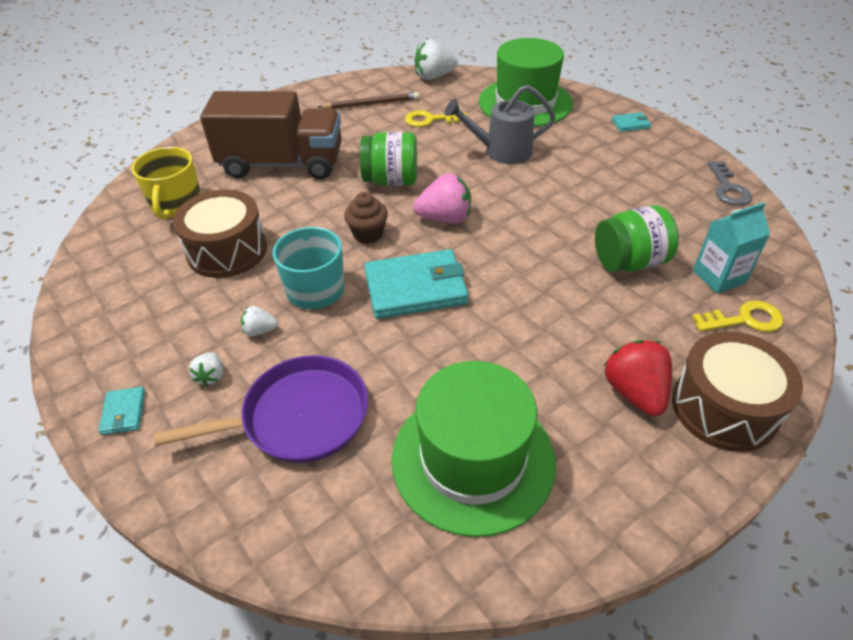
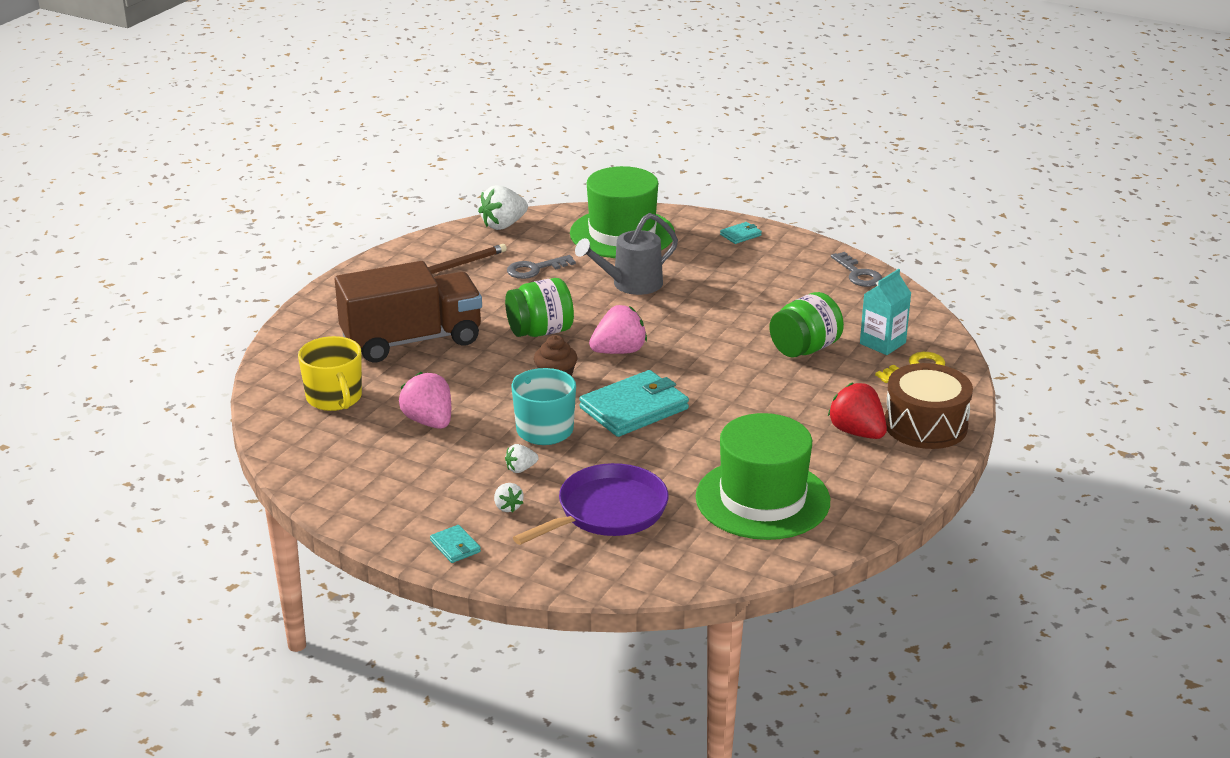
camera: 25 degrees left, 15 degrees down
(227, 250) = (429, 422): brown drum -> pink strawberry
(430, 120) = (535, 269): yellow key -> grey key

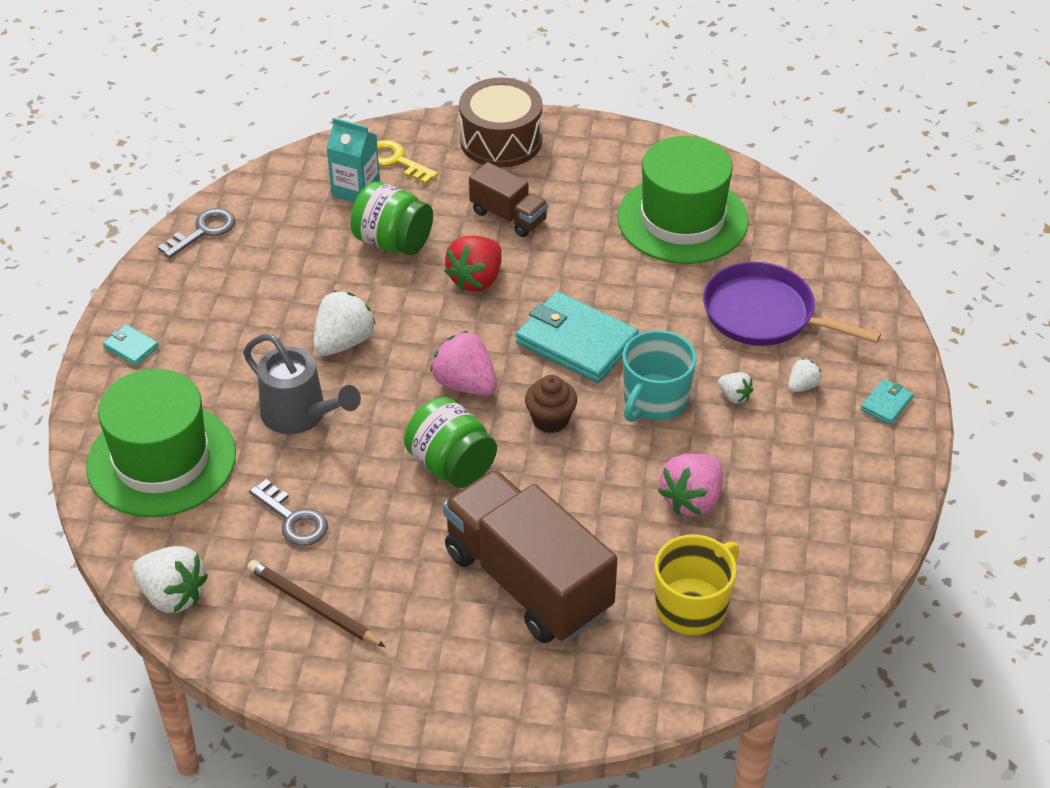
camera: 110 degrees left, 15 degrees up
(697, 311) = (343, 342): none -> white strawberry
(812, 408) = (508, 216): none -> brown truck
(857, 432) = (537, 180): red strawberry -> red strawberry (476, 279)

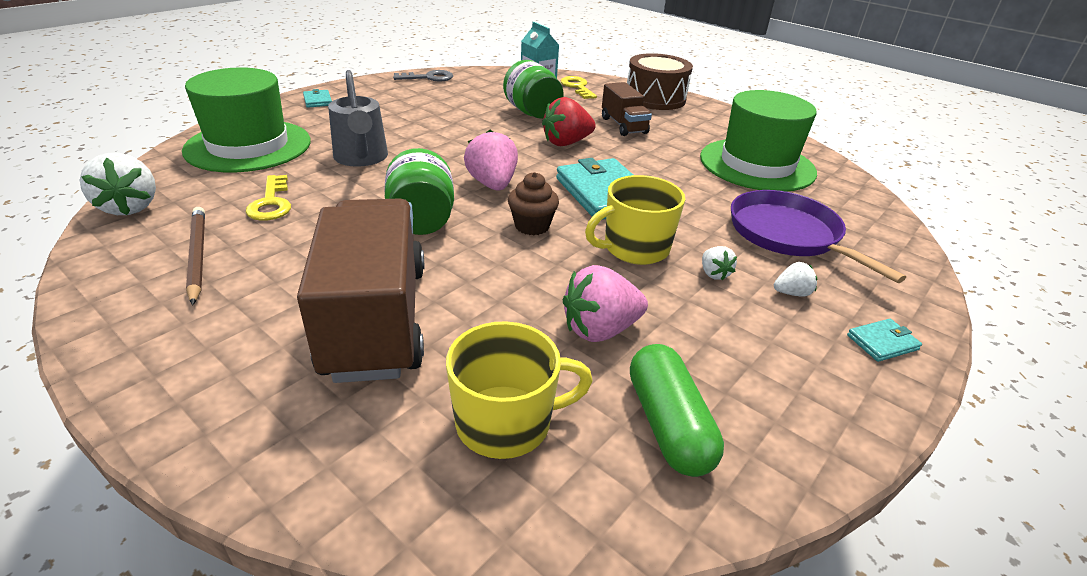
camera: 30 degrees right, 10 degrees down
(293, 519) = (271, 203): grey key -> yellow key
(343, 342) = (440, 139): white strawberry -> none
(654, 400) = (634, 248): turquoise mug -> yellow mug
(789, 551) = (668, 424): none -> green capsule

